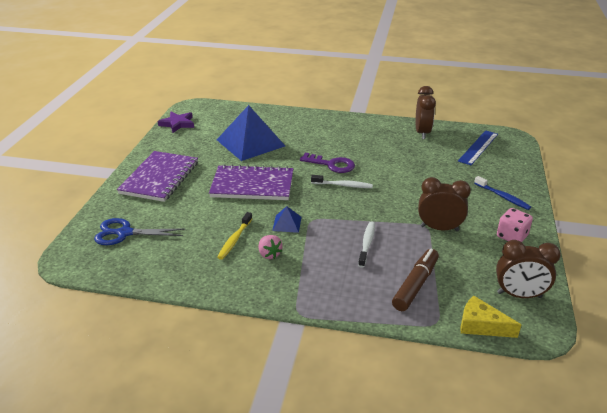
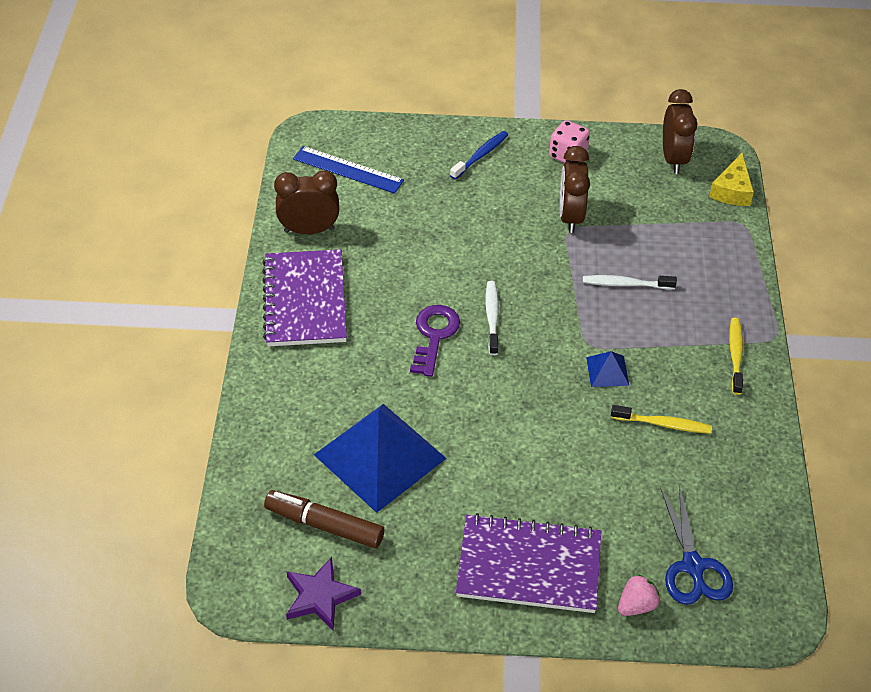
camera: 100 degrees left, 15 degrees up
(252, 185) = (519, 428): purple notebook -> purple notebook (305, 300)
(269, 254) = (681, 380): pink strawberry -> pink strawberry (636, 605)
(286, 286) = (735, 355): none -> yellow toothbrush
(415, 285) = (688, 239): brown marker -> brown marker (324, 525)

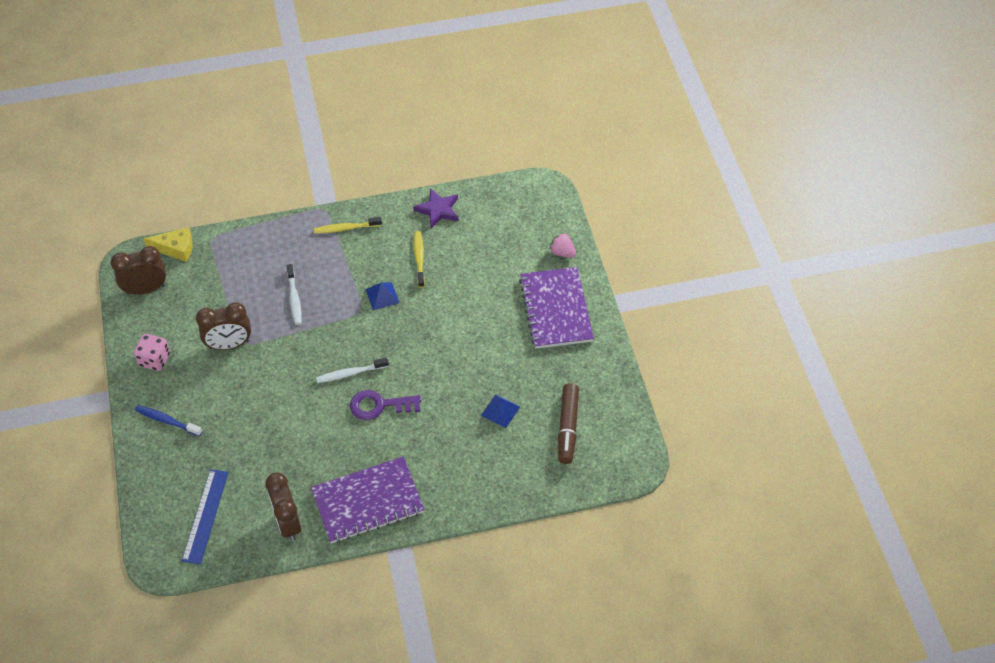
camera: 105 degrees left, 5 degrees up
(320, 596) = (621, 414): purple star -> purple star (438, 210)
(380, 456) = (500, 411): blue pyramid -> blue pyramid, size x0.43
(693, 566) = (524, 230): blue scissors -> none

